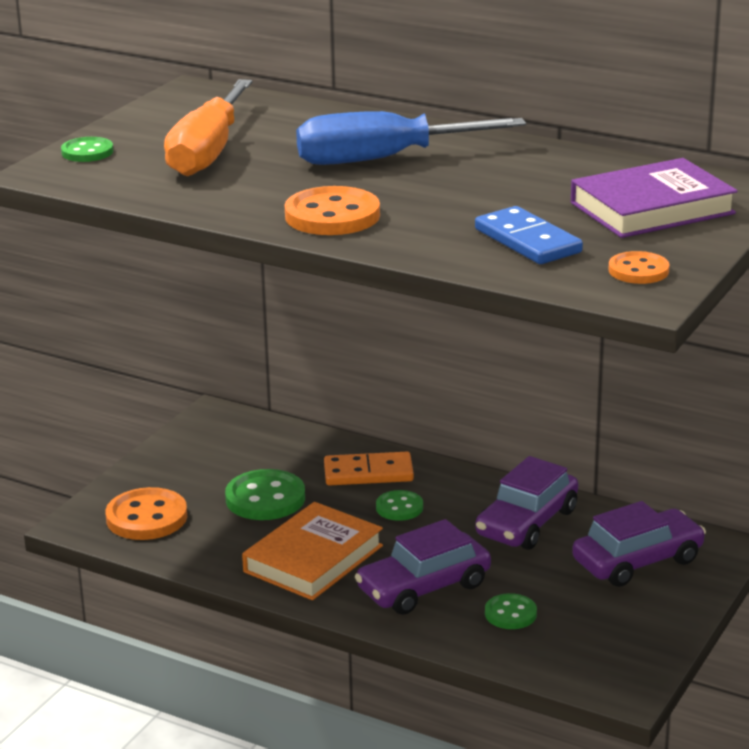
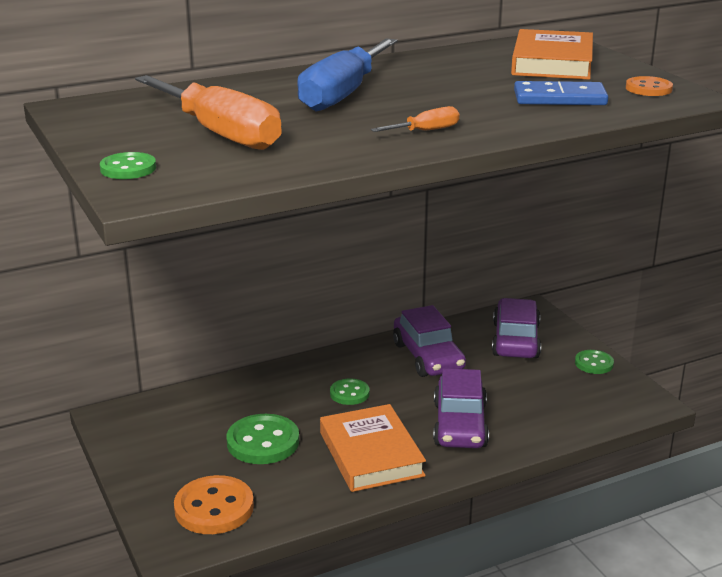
camera: 55 degrees left, 0 degrees up
(332, 216) = (425, 131): orange button -> orange screwdriver
(368, 473) = (289, 387): orange domino -> none
(510, 614) = (527, 406): green button -> green button (594, 363)
(652, 208) = (552, 62): purple book -> orange book

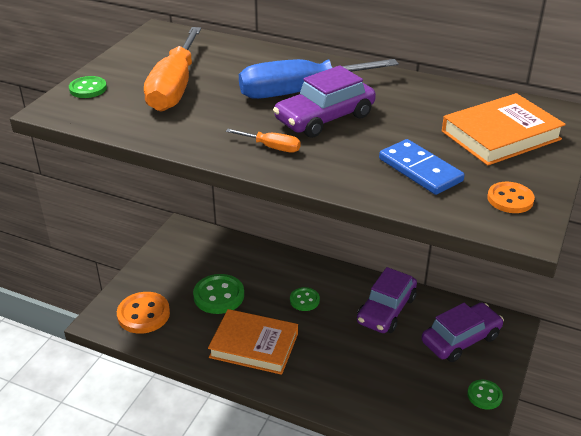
camera: 50 degrees right, 10 degrees up
(371, 454) = (254, 345): orange book -> orange book turned 75 degrees clockwise
(460, 425) = (328, 367): purple car -> purple car (324, 118)

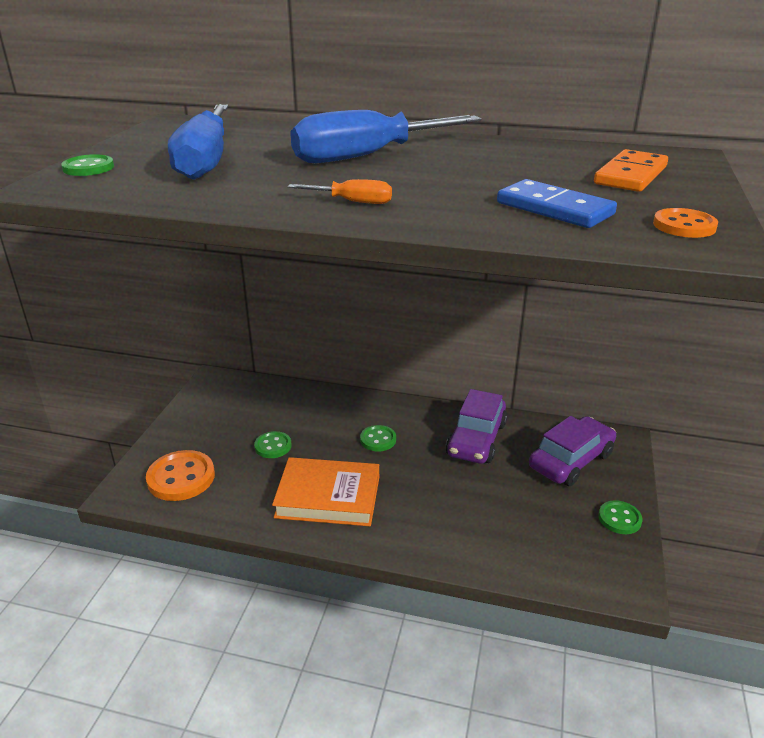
camera: 10 degrees left, 5 degrees down
(174, 87) = (205, 161): orange screwdriver -> blue screwdriver
(219, 295) = (273, 446): green button -> green button, size x0.59
(324, 118) = (409, 174): purple car -> none
(500, 135) = (630, 175): orange book -> orange domino

